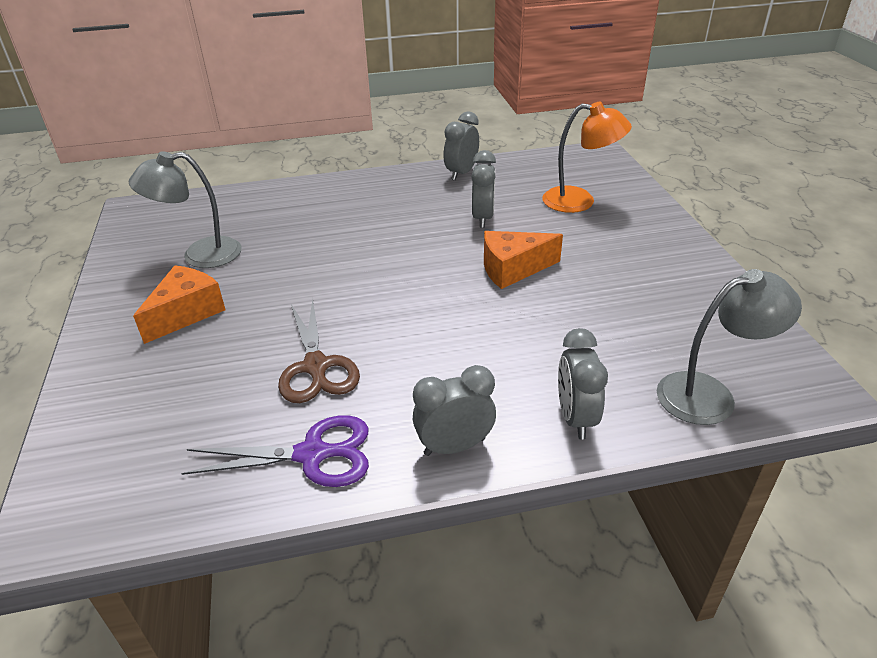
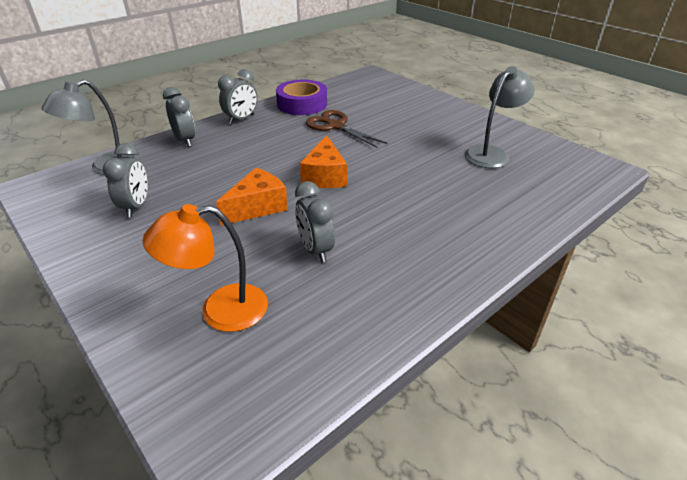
camera: 150 degrees right, 0 degrees up
(186, 313) = (438, 127): orange cheese -> orange cheese (325, 176)
(312, 454) = (302, 104): purple scissors -> purple tape
(461, 173) = (390, 312): grey clock -> grey clock (136, 206)

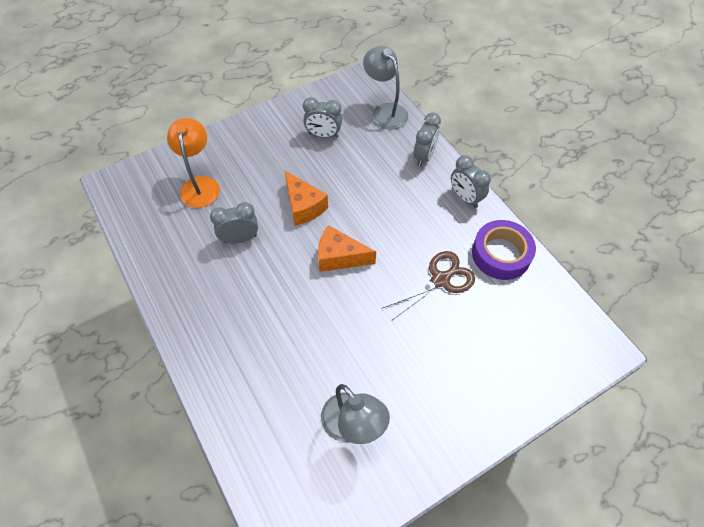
camera: 100 degrees right, 20 degrees up
(185, 140) = (424, 156): grey clock -> grey clock turned 45 degrees counterclockwise

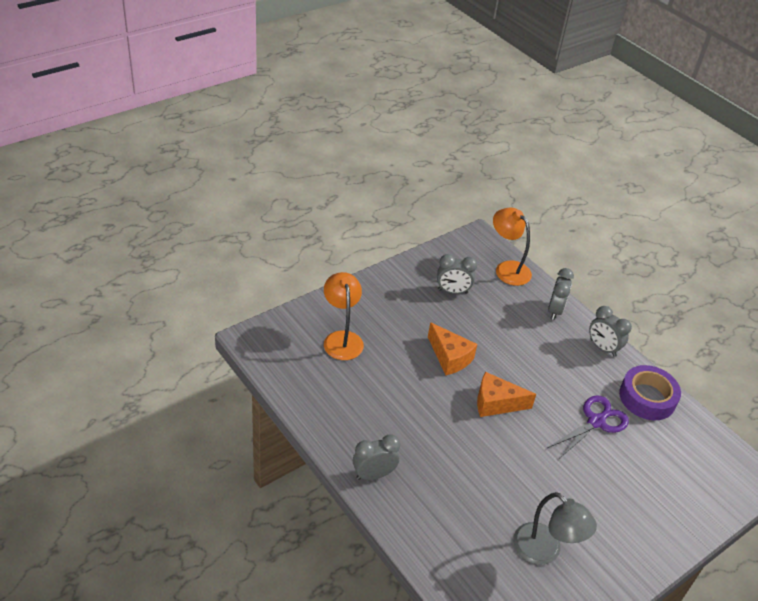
camera: 10 degrees left, 15 degrees down
(240, 238) = (394, 388): grey clock -> grey clock (373, 474)
(385, 111) = (507, 268): grey lamp -> orange lamp
(440, 280) = (596, 422): brown scissors -> purple scissors

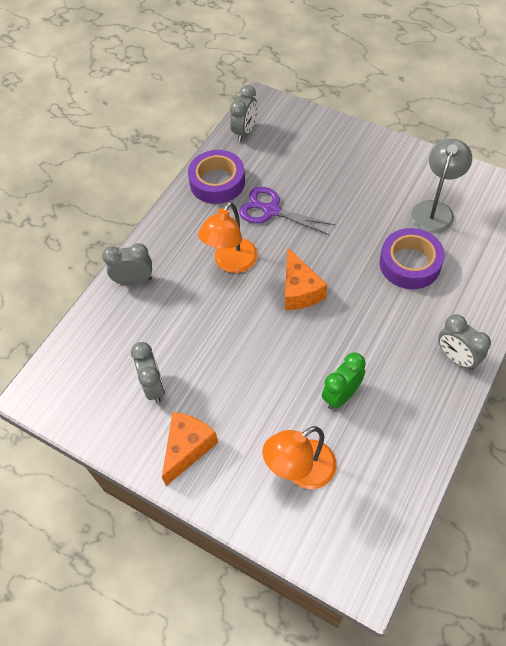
camera: 105 degrees left, 15 degrees up
(385, 385) = (341, 395): none -> green clock
(450, 357) = (262, 351): orange cheese -> orange cheese (188, 448)
(487, 494) = (410, 264): none -> purple tape
(507, 268) = (84, 345): orange lamp -> orange lamp (231, 263)
(602, 348) = (169, 228): grey clock -> grey clock (245, 131)

